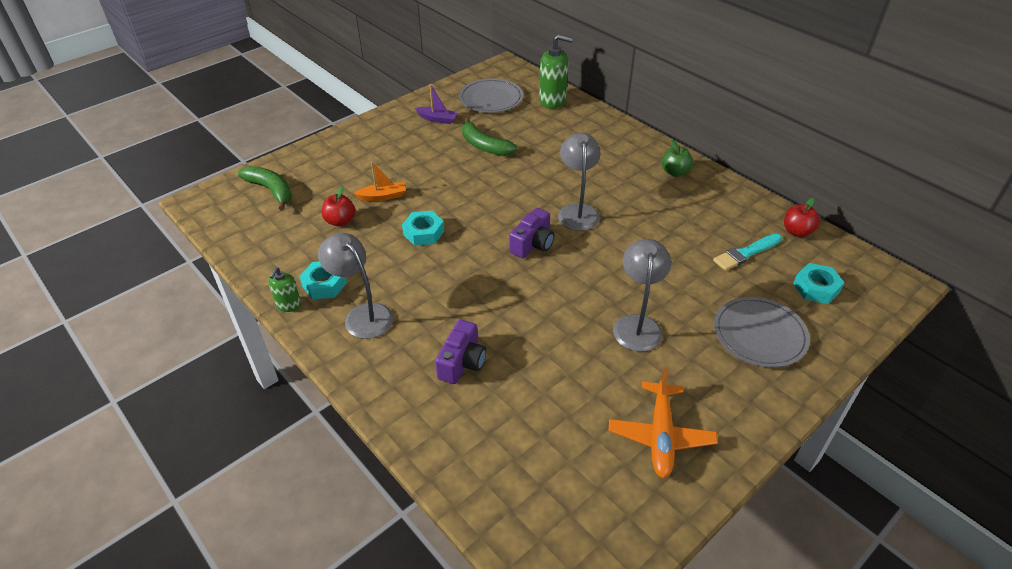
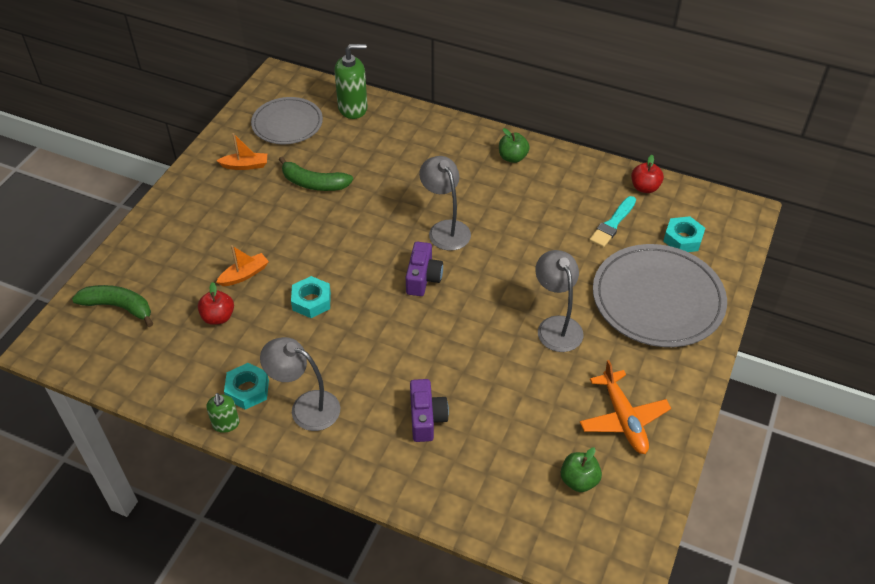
camera: 25 degrees left, 5 degrees up
(437, 119) = (245, 165): purple boat -> orange boat
(579, 478) = (579, 480): none -> green apple
(759, 334) = (657, 299): grey plate -> grey plate, size x1.58

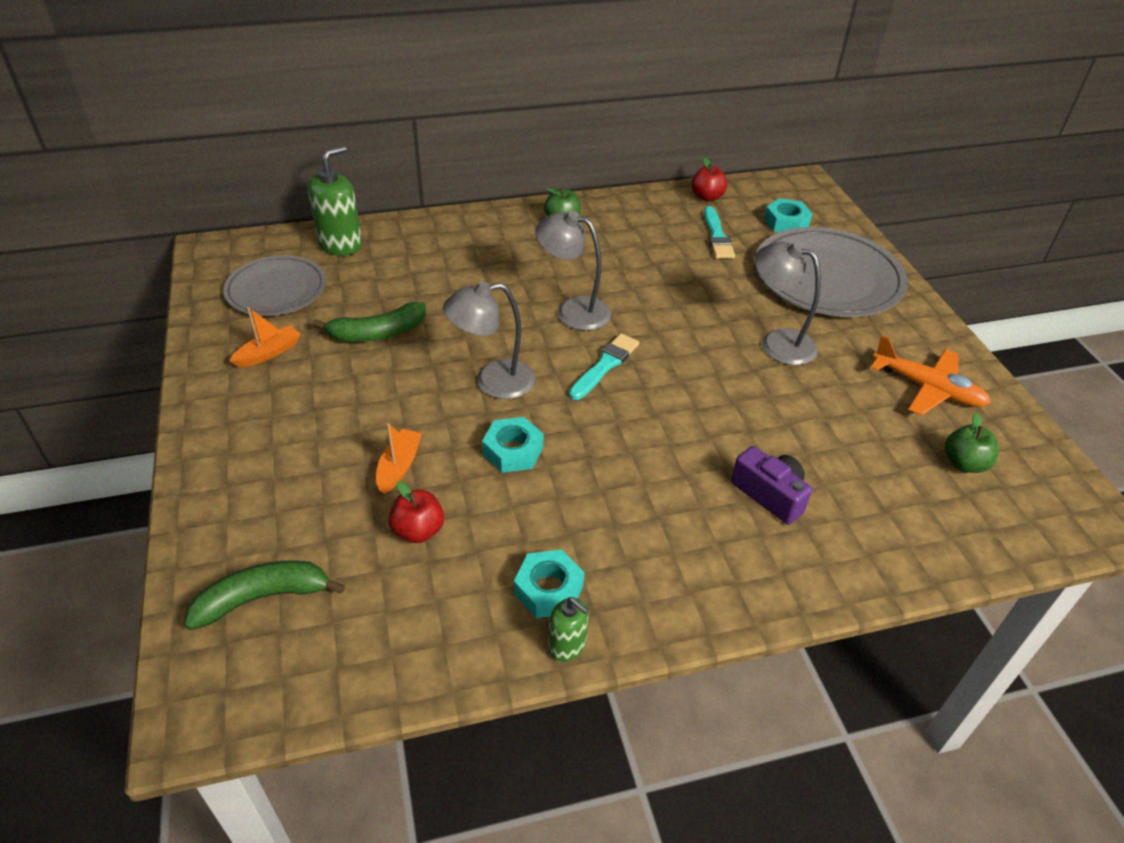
camera: 40 degrees left, 5 degrees down
(306, 407) = (637, 564): grey lamp -> grey lamp (493, 382)
(423, 278) = (605, 365): purple camera -> turquoise brush

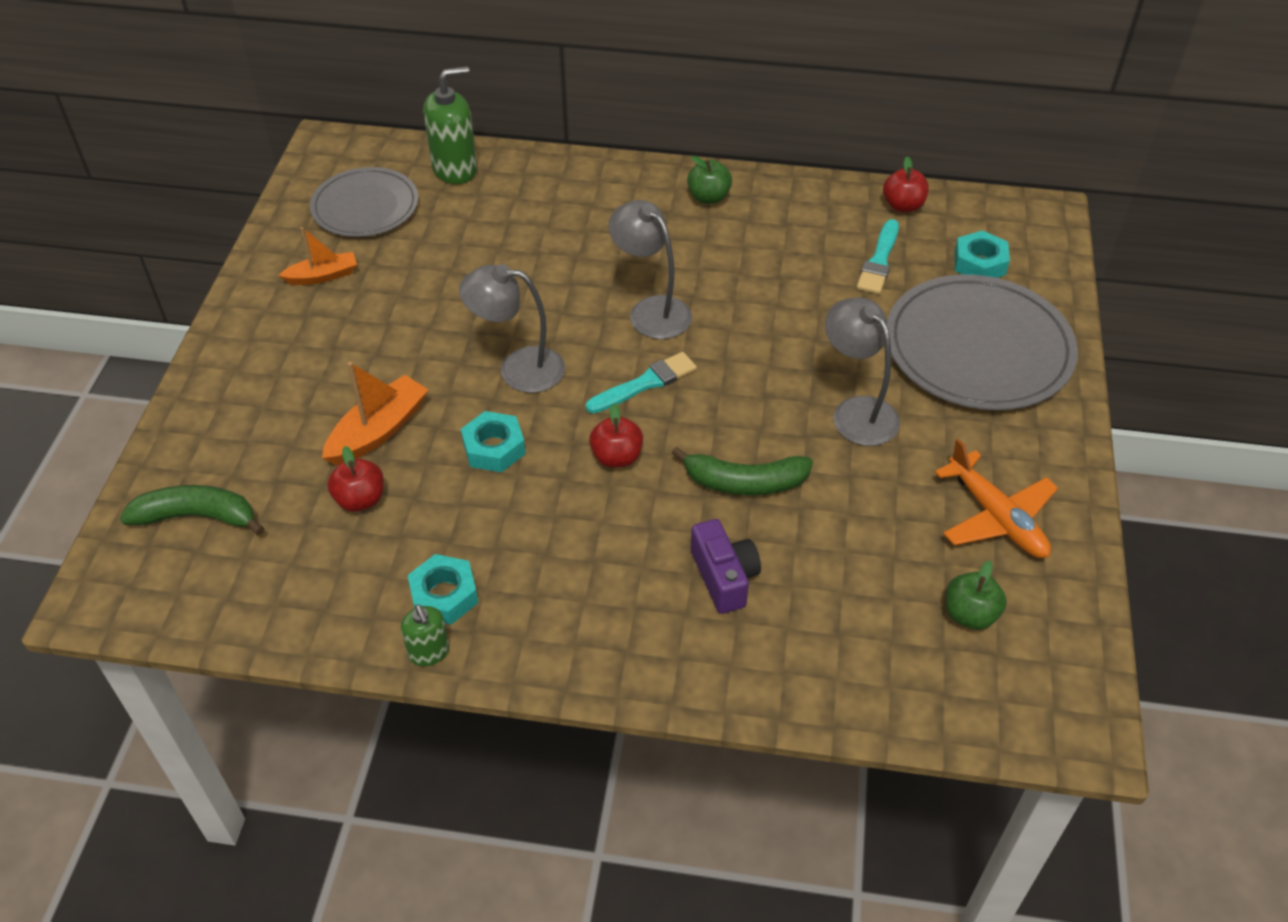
camera: 25 degrees right, 5 degrees up
(377, 333) = (436, 282): green banana -> green banana (744, 482)
(399, 466) = (378, 430): orange boat -> orange boat, size x1.50
(621, 428) = (616, 457): none -> red apple

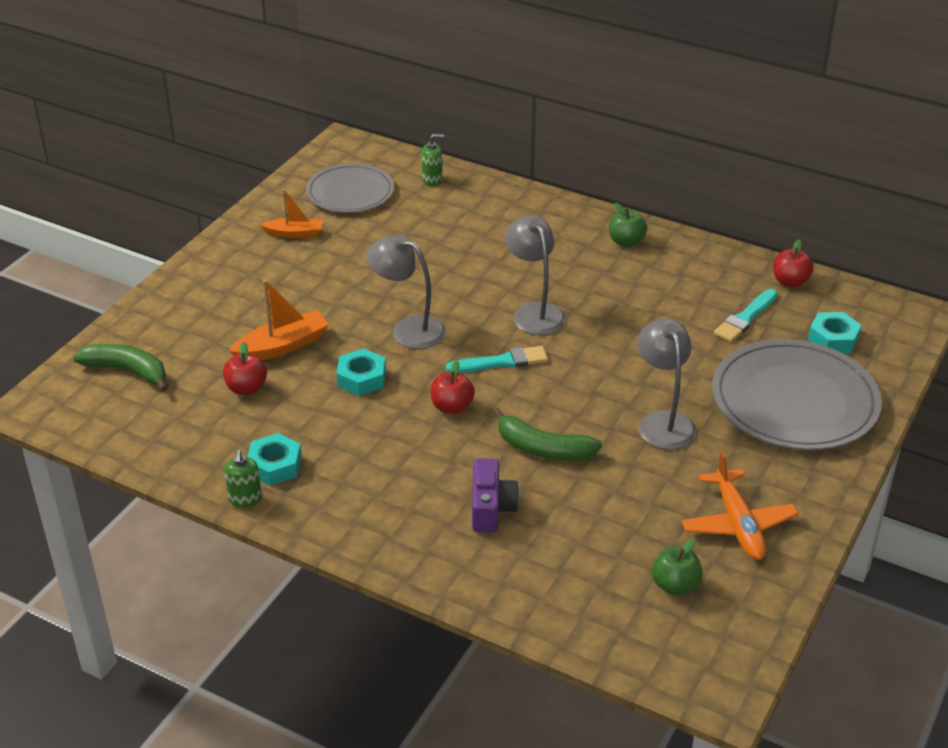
camera: 20 degrees right, 10 degrees down
(455, 169) = (432, 180): green soap dispenser -> green soap dispenser, size x0.56

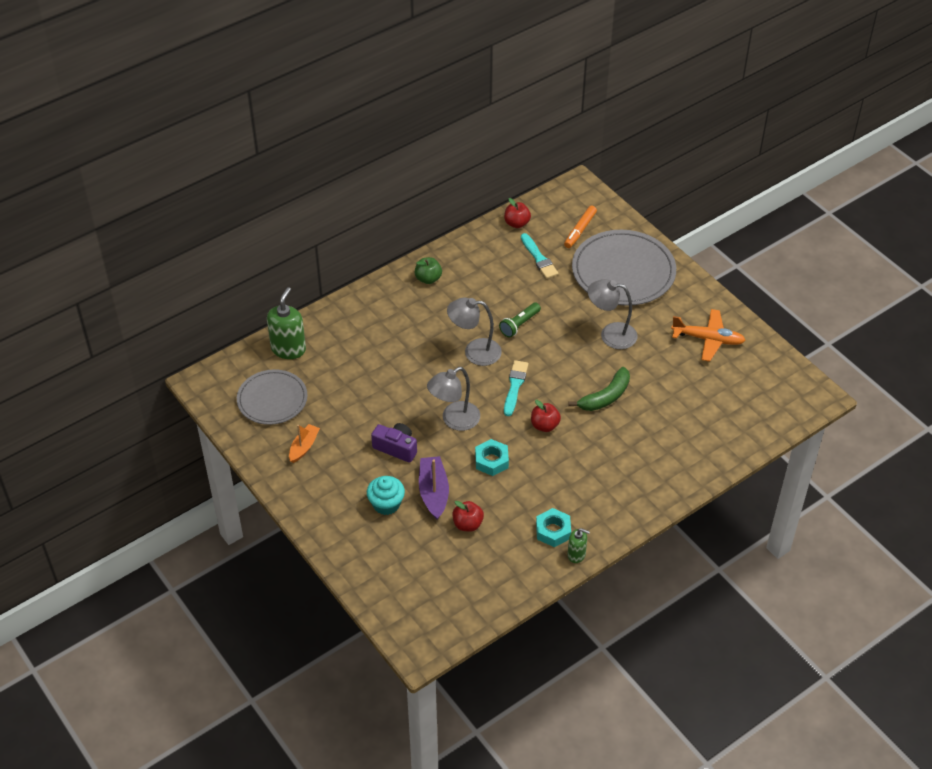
camera: 65 degrees left, 10 degrees up
(127, 371) = (411, 586): green banana -> none
(243, 316) = (386, 504): none -> turquoise cupcake
(282, 346) = (433, 492): orange boat -> purple boat
(432, 180) = (288, 349): green soap dispenser -> green soap dispenser, size x1.78
(491, 508) = (643, 439): purple camera -> purple camera (396, 448)
(611, 335) = (519, 324): none -> green flashlight
(675, 585) = (740, 384): green apple -> none
(833, 339) = (580, 230): turquoise nut -> orange marker

